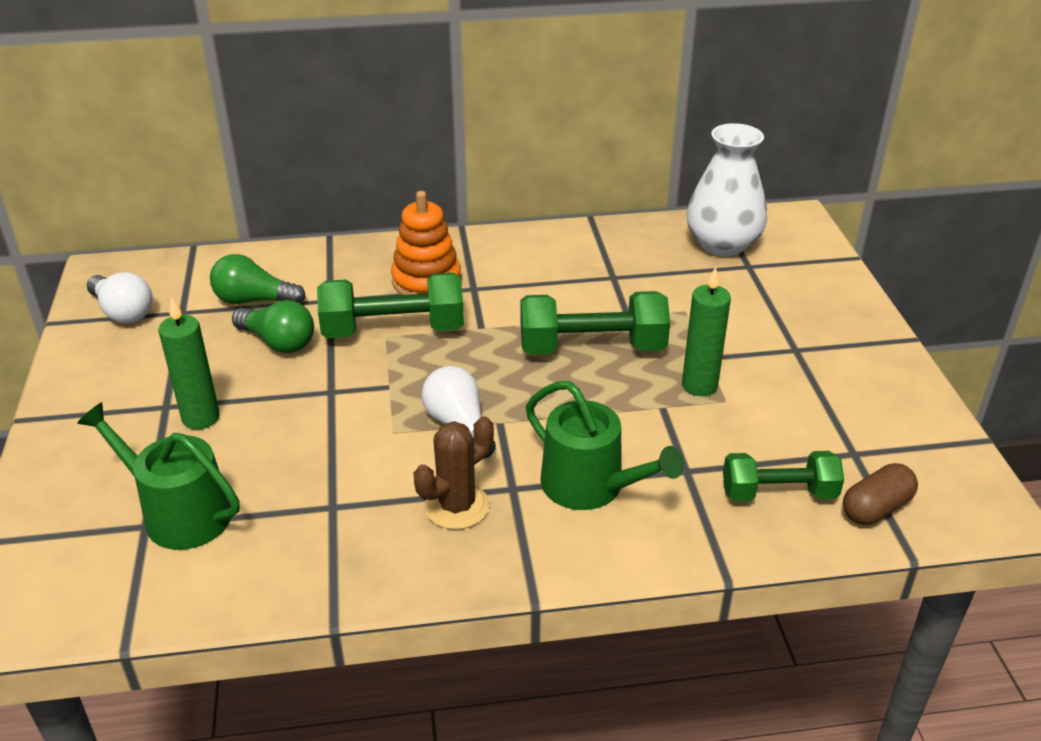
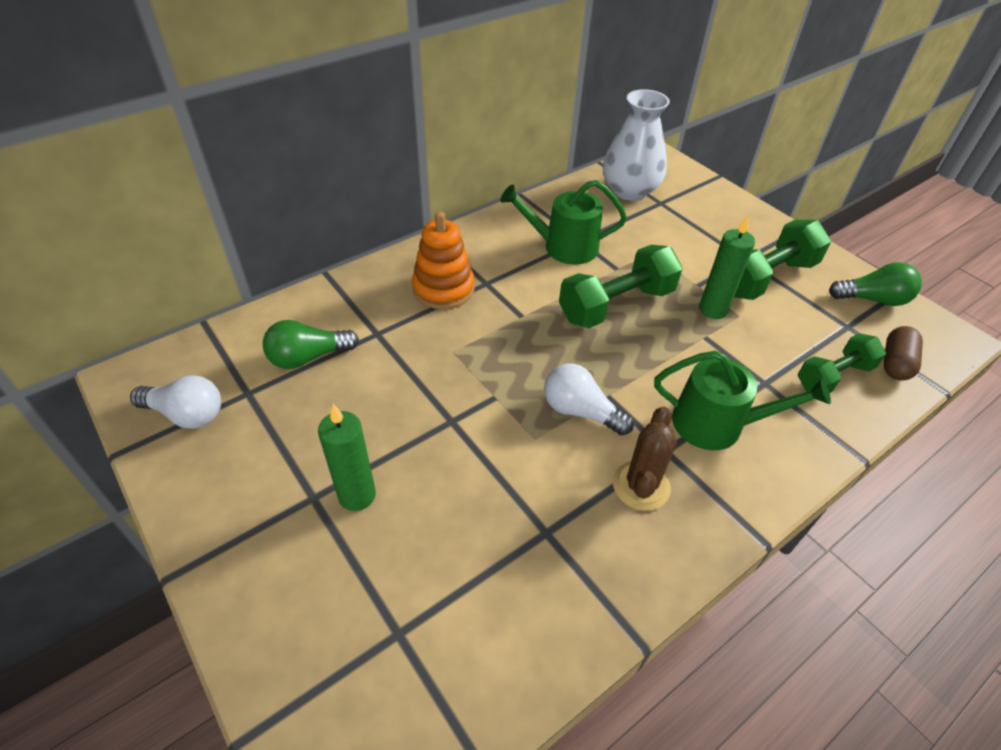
camera: 30 degrees left, 10 degrees up
(179, 513) = (419, 604): green watering can -> green watering can (564, 247)
(278, 342) = (365, 391): green light bulb -> green light bulb (872, 299)
(393, 330) = (455, 343): green dumbbell -> green dumbbell (766, 278)

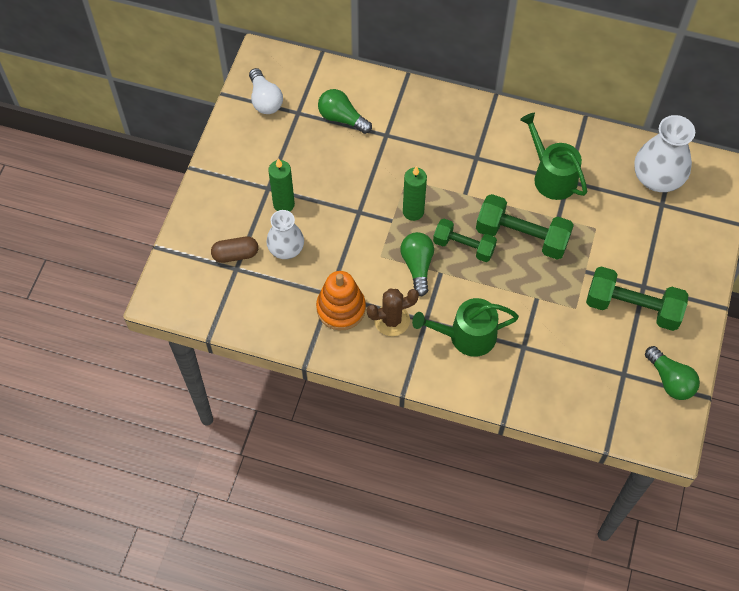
camera: 55 degrees right, 15 degrees up
(427, 539) = (286, 248): none -> white vase
(443, 289) = (450, 140): orange stacking toy -> orange stacking toy (341, 308)
(580, 411) = (417, 266): white light bulb -> green light bulb
(713, 310) = (567, 291): green candle -> green candle (413, 211)
(717, 424) = (466, 336): green watering can -> green watering can turned 105 degrees clockwise
(834, 376) = (563, 382): green dumbbell -> green dumbbell (463, 246)
(895, 363) = (609, 413): brown capsule -> brown capsule (235, 254)

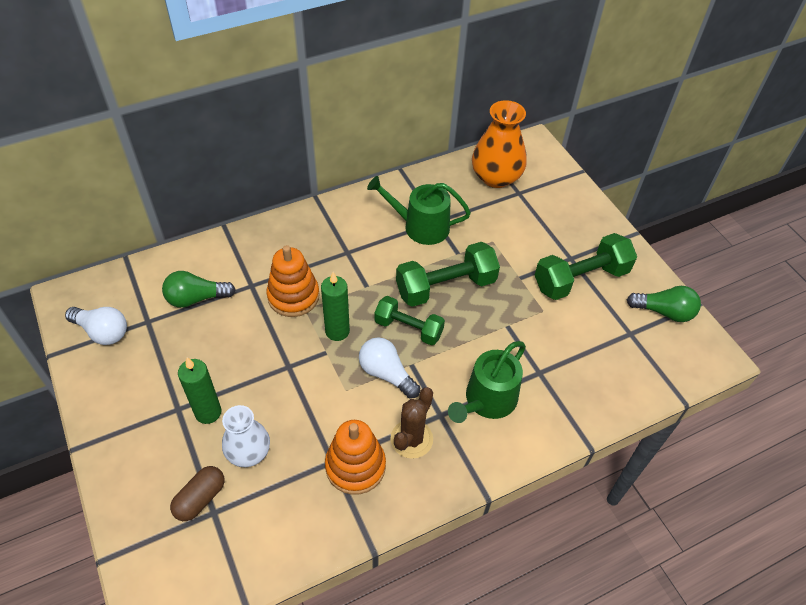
camera: 45 degrees left, 10 degrees down
(407, 164) = (293, 296): none -> orange stacking toy
(417, 266) = (386, 374): green light bulb -> white light bulb
(463, 246) = (408, 328): green dumbbell -> green dumbbell turned 45 degrees clockwise
(657, 178) = (496, 177): white vase -> orange vase

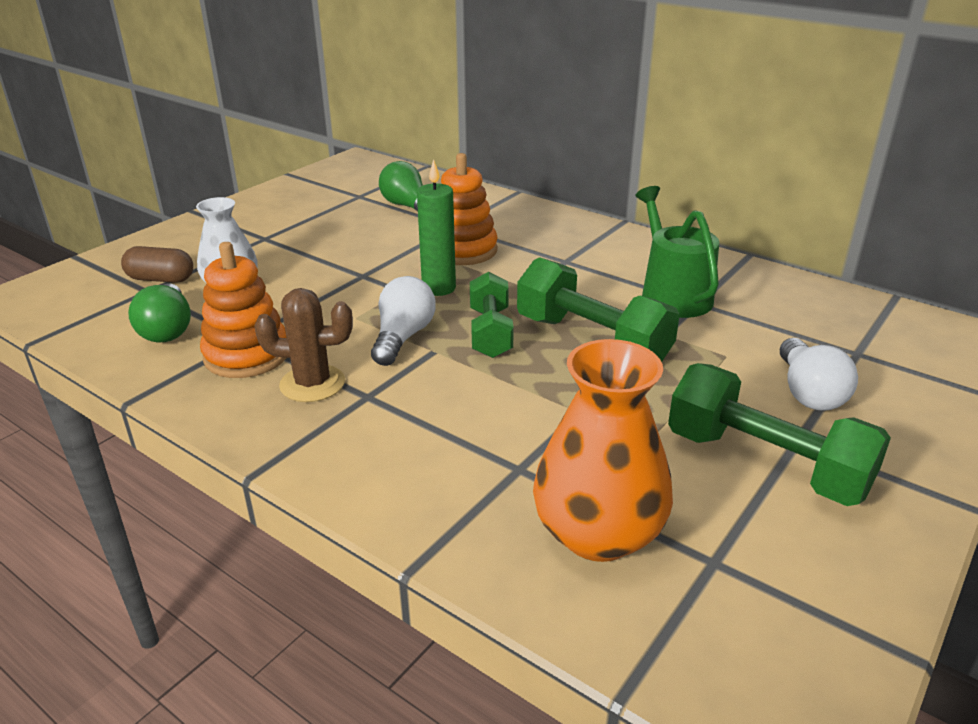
camera: 65 degrees right, 20 degrees down
(102, 332) = (329, 183): white light bulb -> white light bulb (808, 392)
(208, 412) = (269, 252): green candle -> none
(487, 400) = (422, 430): green watering can -> none
(496, 177) = (854, 325): orange vase -> orange vase (598, 534)
(664, 312) = (825, 601): green light bulb -> green light bulb (167, 329)

